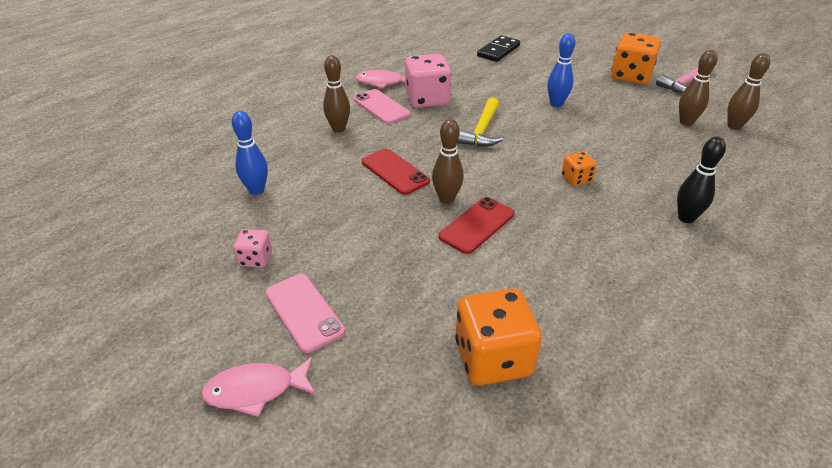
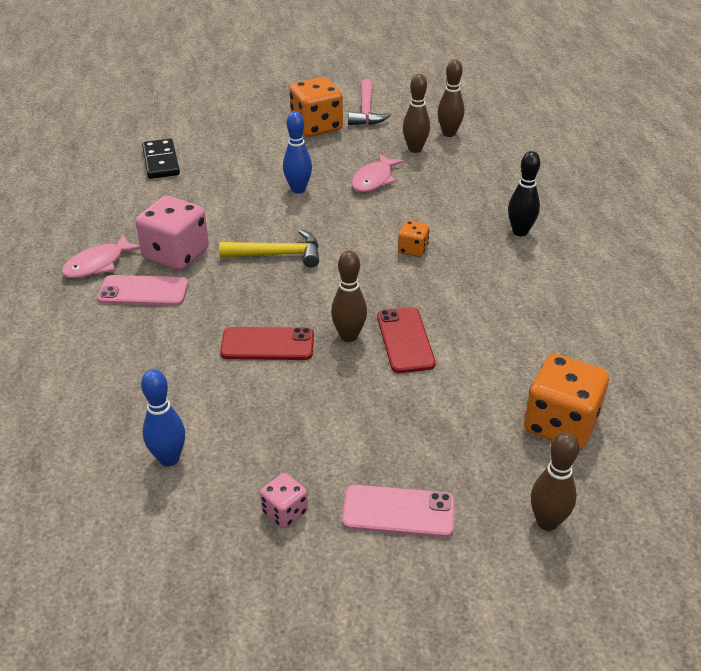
camera: 50 degrees left, 0 degrees up
(256, 390) = (464, 592): pink fish -> pink fish (374, 180)
(338, 129) = (140, 342): brown bowling pin -> brown bowling pin (547, 522)
(482, 131) = (277, 255): yellow hammer -> yellow hammer turned 60 degrees counterclockwise

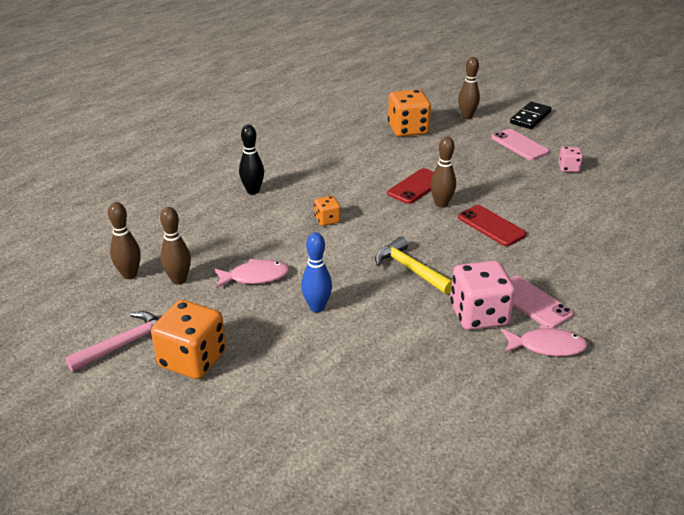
camera: 130 degrees left, 5 degrees down
(161, 161) = (378, 425): black domino -> black domino (530, 118)
(169, 458) = (605, 211): blue bowling pin -> none

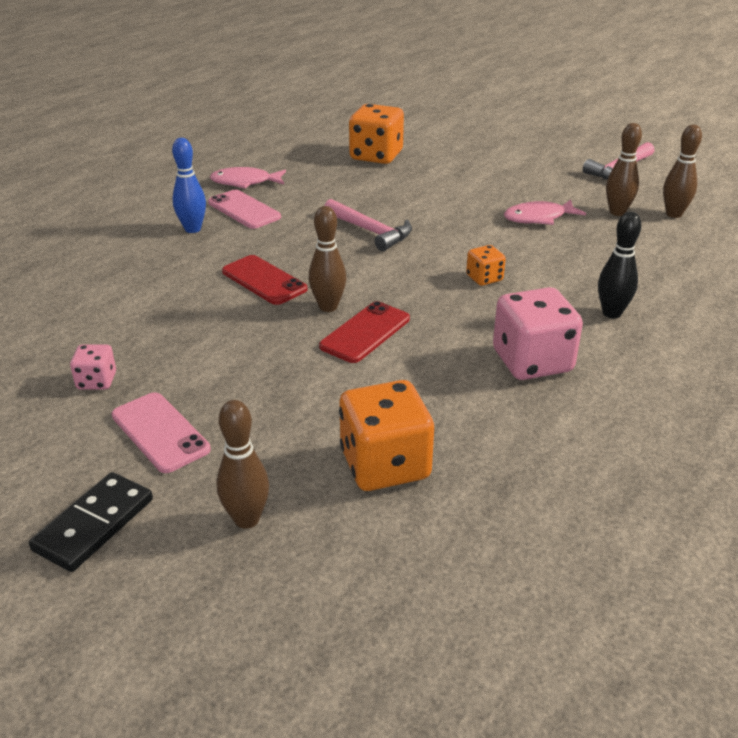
camera: 175 degrees right, 0 degrees up
(192, 359) = (553, 164): orange dice -> orange dice (376, 156)
(317, 307) = (462, 198): blue bowling pin -> blue bowling pin (192, 229)
(410, 269) = (370, 231): yellow hammer -> pink hammer
(478, 315) = (302, 199): pink dice -> pink dice (532, 361)

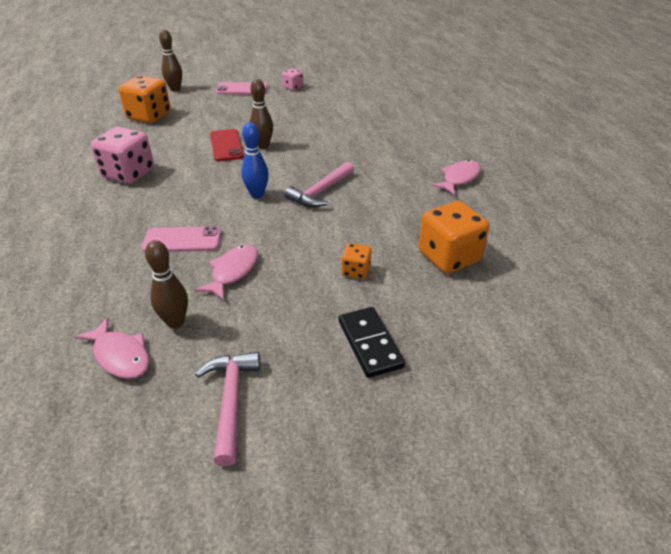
camera: 130 degrees right, 5 degrees up
(94, 524) = (217, 71): black domino -> black domino (370, 344)
(192, 229) = (405, 140): blue bowling pin -> blue bowling pin (257, 195)
(244, 210) = (412, 163): pink phone -> pink phone (182, 240)
(264, 280) = (315, 140): red phone -> none
(370, 231) = (320, 192): pink hammer -> pink hammer turned 45 degrees counterclockwise
(484, 278) = (208, 201): orange dice -> orange dice (356, 271)
(611, 313) = (105, 221): black bowling pin -> none
(673, 214) = (120, 356): brown bowling pin -> pink fish

